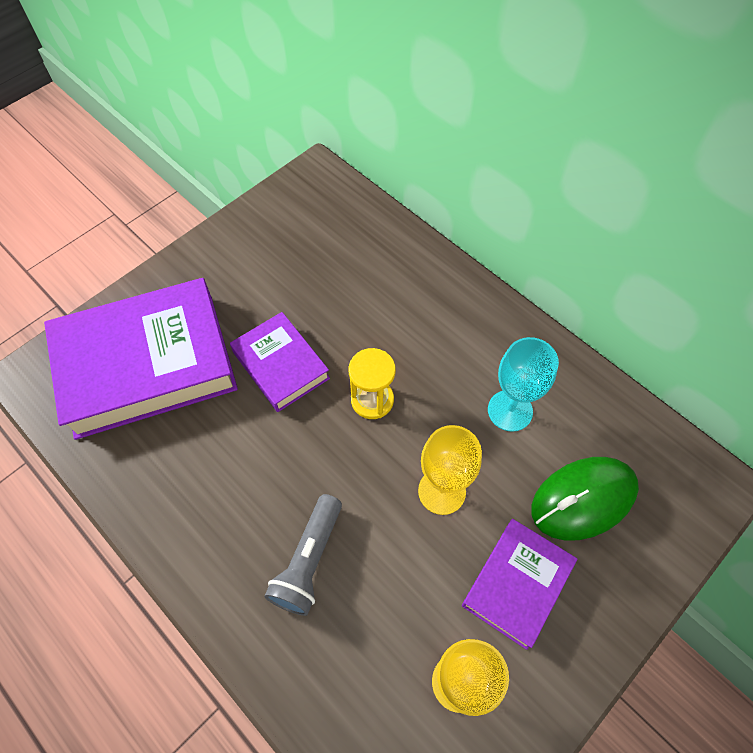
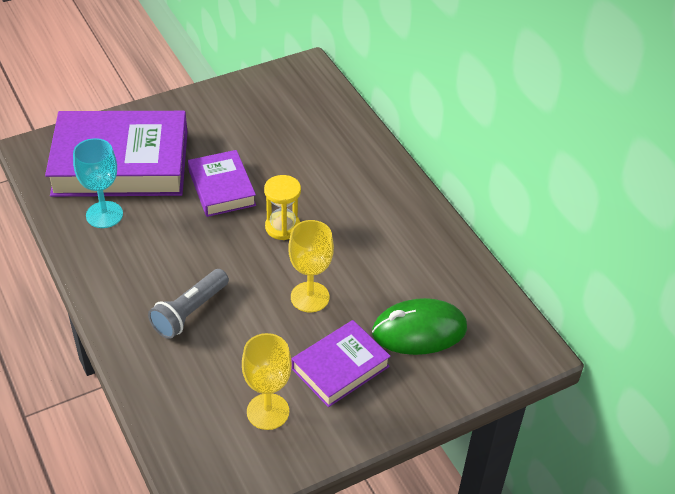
camera: 15 degrees right, 15 degrees down
(510, 410) = (389, 261): turquoise goblet -> turquoise goblet (104, 215)

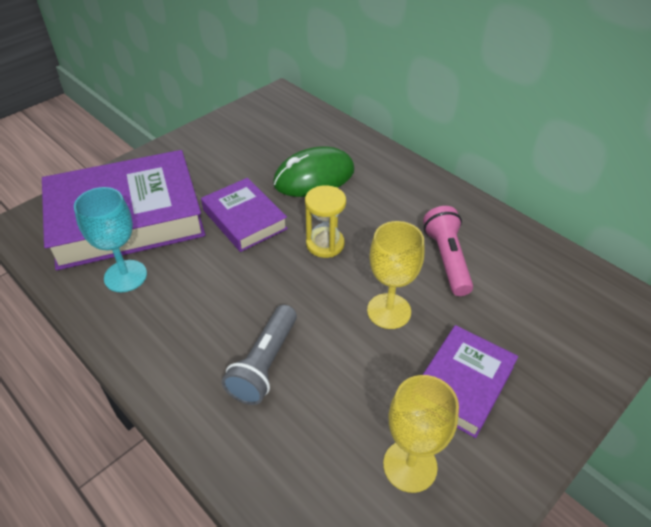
camera: 15 degrees left, 0 degrees up
(384, 266) = (447, 259): none -> pink flashlight
(419, 331) = (520, 318): green mouse -> green mouse (314, 177)

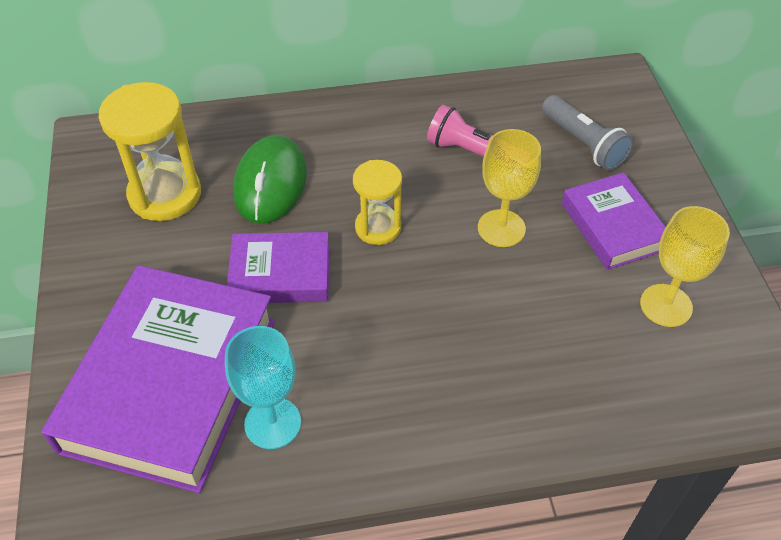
camera: 55 degrees left, 5 degrees up
(263, 142) = (165, 194): none -> yellow hourglass
(264, 364) = (493, 353): grey flashlight -> grey flashlight (583, 144)

